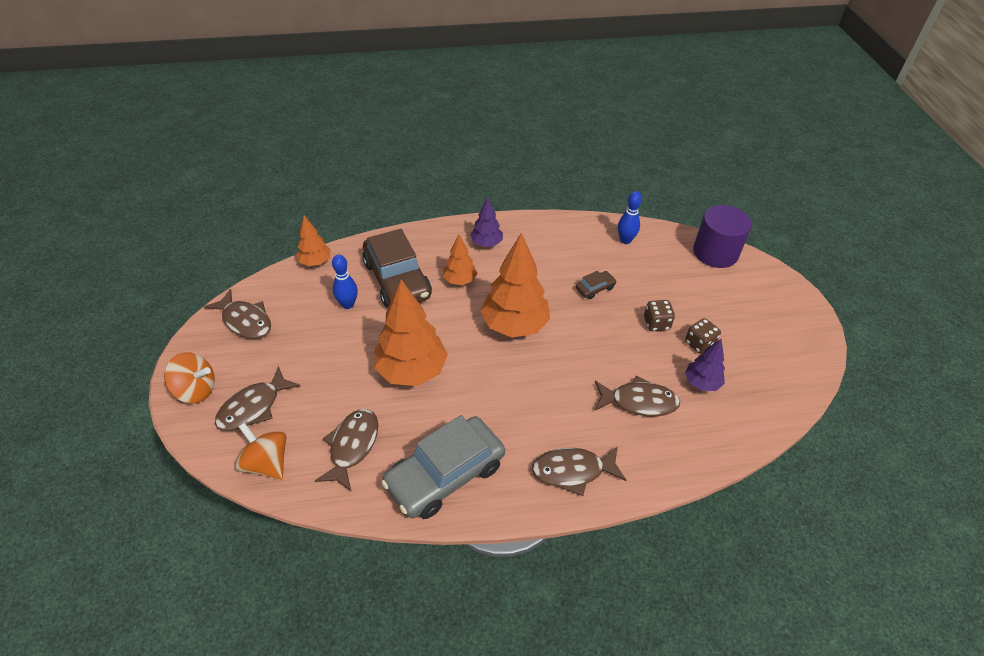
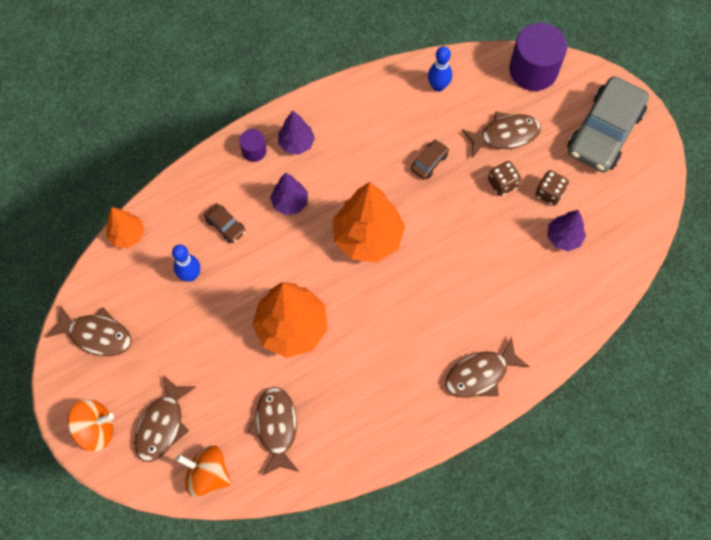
camera: 20 degrees left, 20 degrees up
(397, 280) = (225, 225): brown car -> brown car, size x0.42
(445, 475) = (372, 422): grey car -> grey car (604, 132)
(449, 238) = (254, 151): none -> purple cylinder
(459, 280) = (290, 202): orange tree -> purple tree
(639, 402) = (514, 280): brown fish -> brown fish (505, 135)

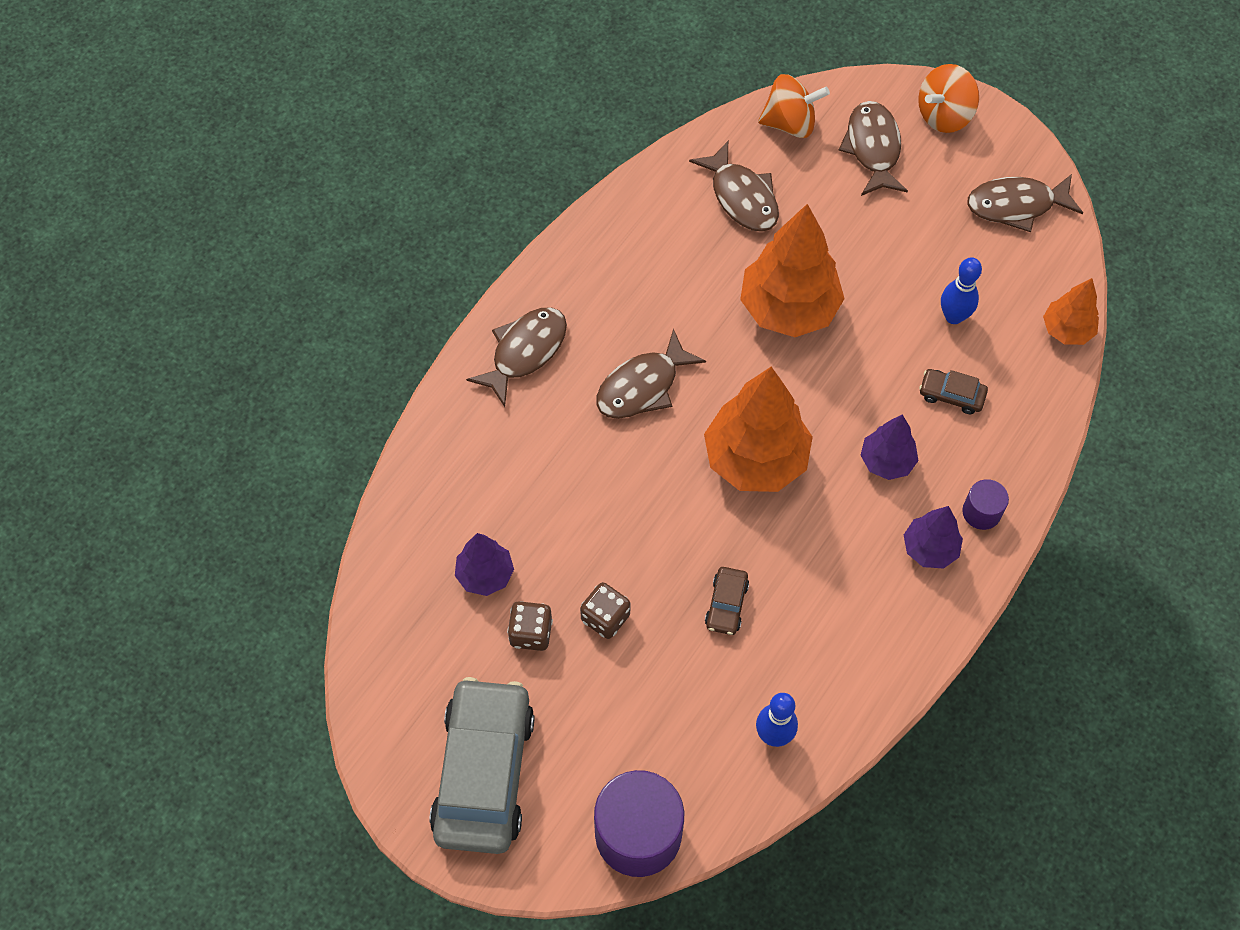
camera: 155 degrees right, 5 degrees down
(505, 135) = (634, 697): brown fish -> brown fish (642, 386)

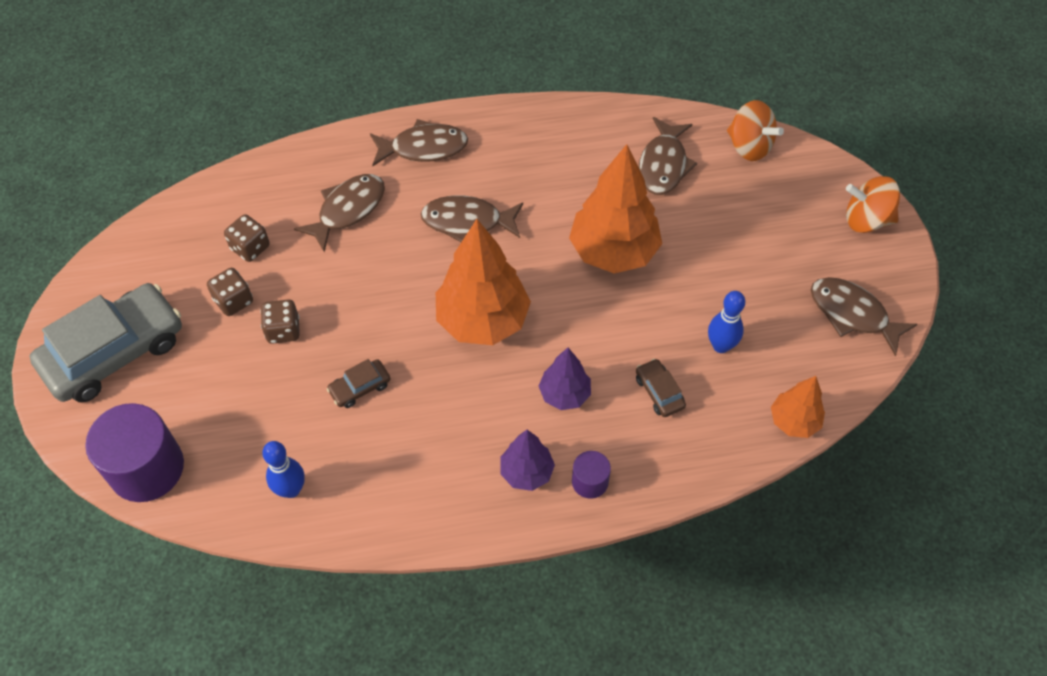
camera: 45 degrees right, 5 degrees down
(485, 575) = (250, 247): purple tree -> brown dice
(873, 148) = (789, 202): brown fish -> brown fish (348, 210)

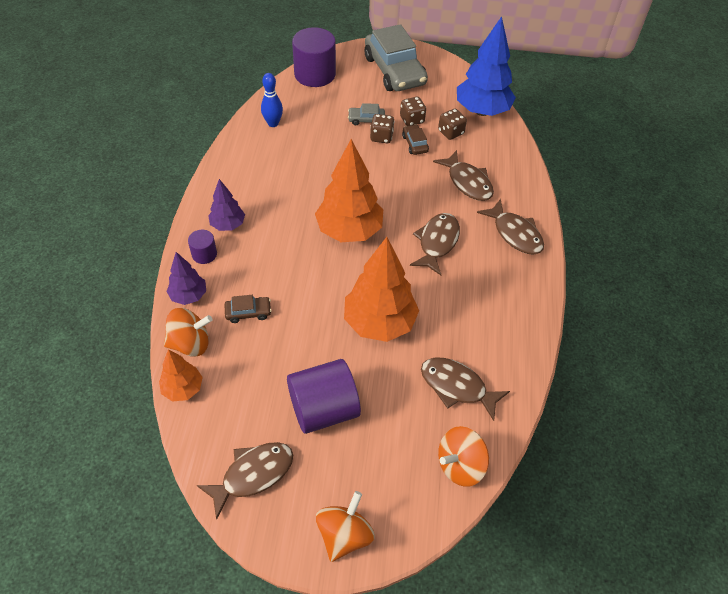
camera: 105 degrees right, 5 degrees down
(192, 219) = (482, 111): none -> blue tree
(248, 360) = (366, 120): none -> grey car
(360, 387) = (325, 162): brown car -> brown car (415, 144)
(424, 148) = (515, 234): brown fish -> brown fish turned 45 degrees counterclockwise
(564, 394) = (272, 259): purple tree -> purple tree (189, 296)
(721, 346) = (267, 364): blue bowling pin -> none
(732, 439) = (190, 343): none -> orange spinning top
(748, 274) = (324, 409): none -> purple cylinder

